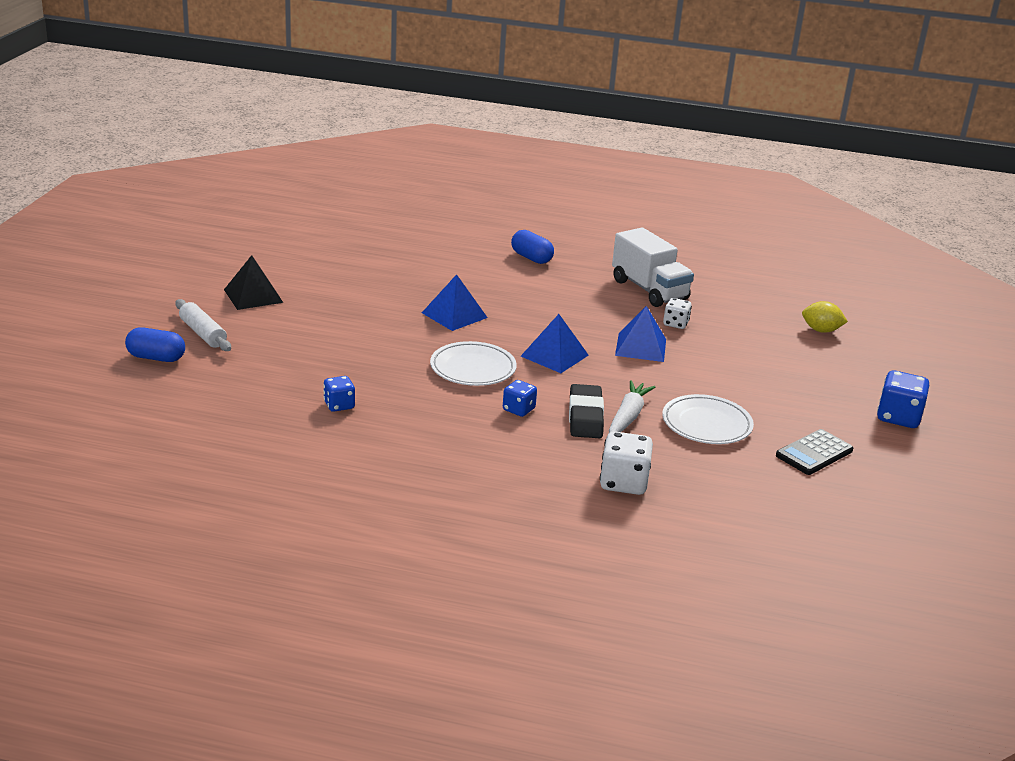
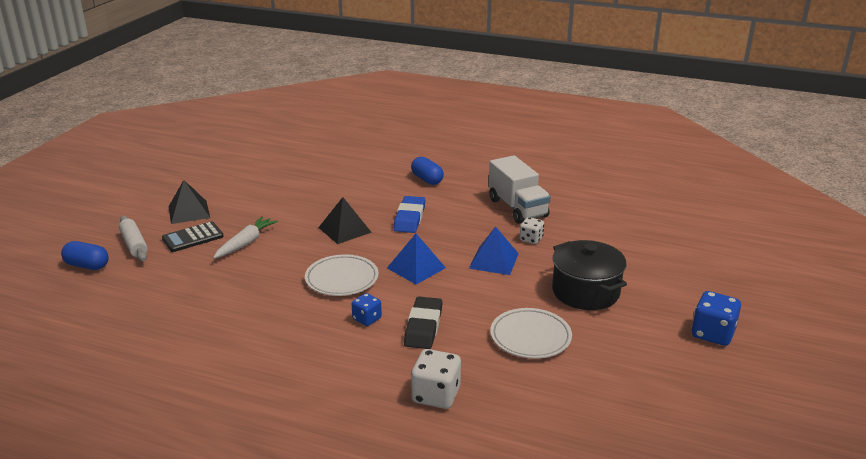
camera: 10 degrees right, 0 degrees up
(339, 405) = (215, 312): blue dice -> none
(454, 315) = (344, 230): blue pyramid -> black pyramid
(527, 301) = (409, 218): none -> blue eraser
(627, 417) = (461, 328): white carrot -> white carrot (245, 243)
(753, 378) = (585, 292): none -> black pot
(814, 453) = (623, 369): black calculator -> black calculator (193, 238)
(821, 330) = (659, 246): yellow lemon -> none

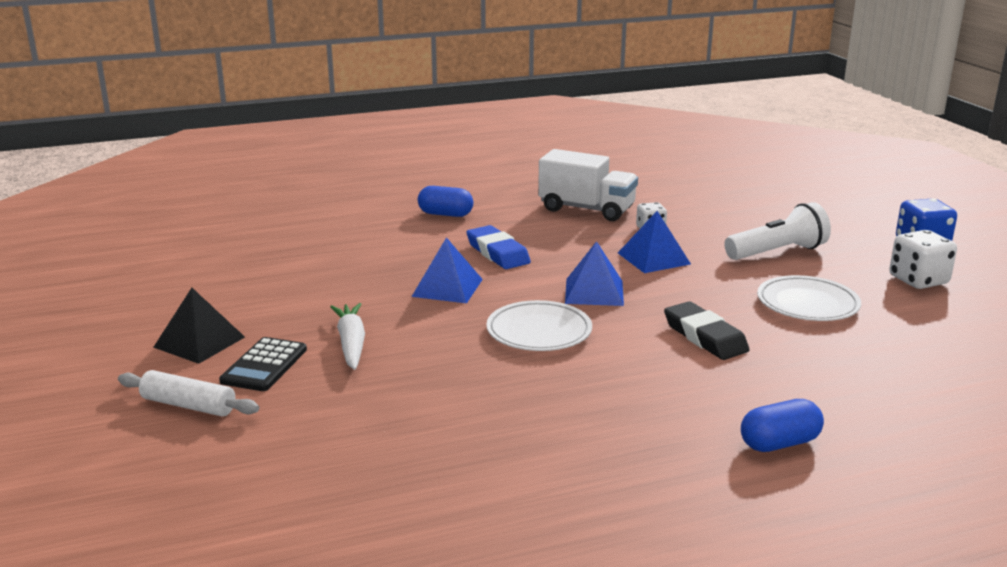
camera: 40 degrees left, 5 degrees down
(87, 265) = (161, 457): blue capsule -> blue capsule (779, 443)
(344, 230) = (447, 287): black pyramid -> blue pyramid
(367, 319) = (639, 354): blue dice -> none
(436, 395) = (831, 385): white dice -> white dice (918, 280)
(585, 292) = (777, 252): black pot -> white flashlight

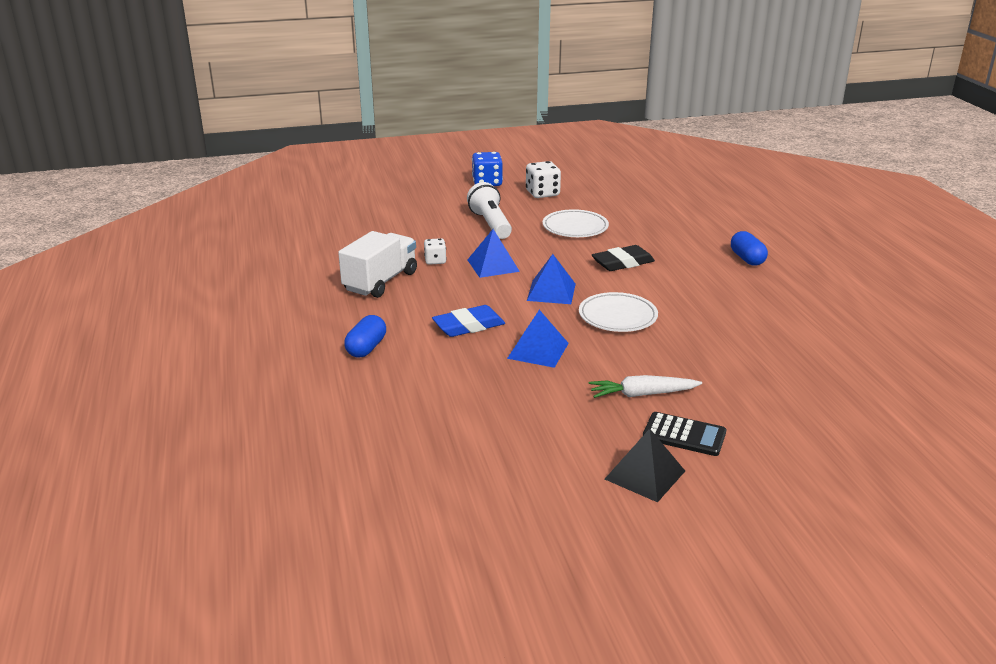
camera: 85 degrees left, 5 degrees up
(189, 405) = (755, 468): white rolling pin -> none

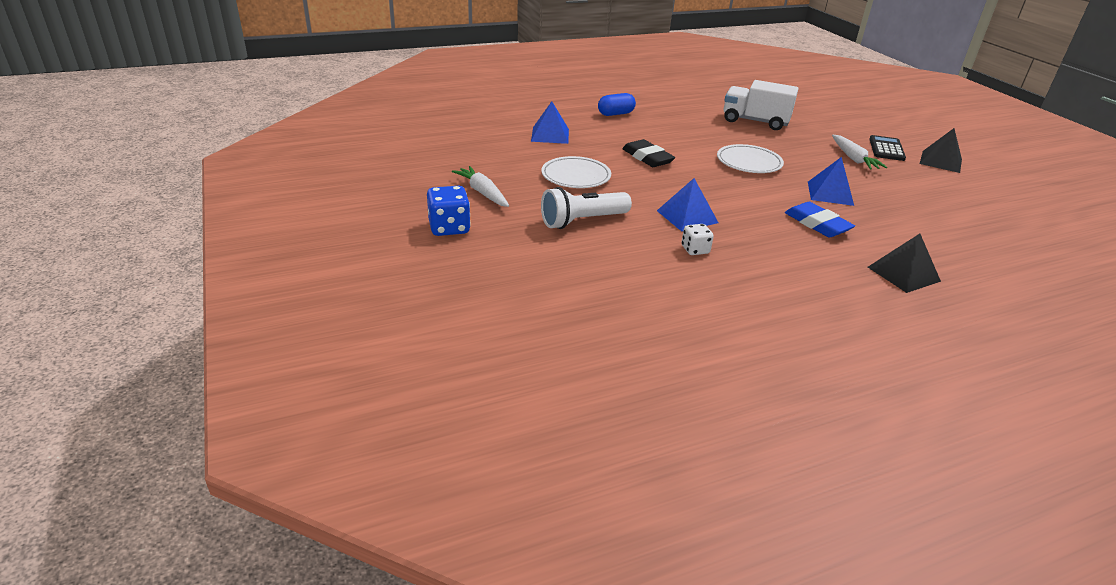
camera: 100 degrees left, 5 degrees up
(366, 348) = (903, 274): blue capsule -> black pyramid
(380, 281) = (766, 280): white truck -> white truck (755, 121)
(542, 193) = (483, 193): white dice -> white carrot
(551, 292) = (724, 188): blue pyramid -> blue pyramid (550, 135)

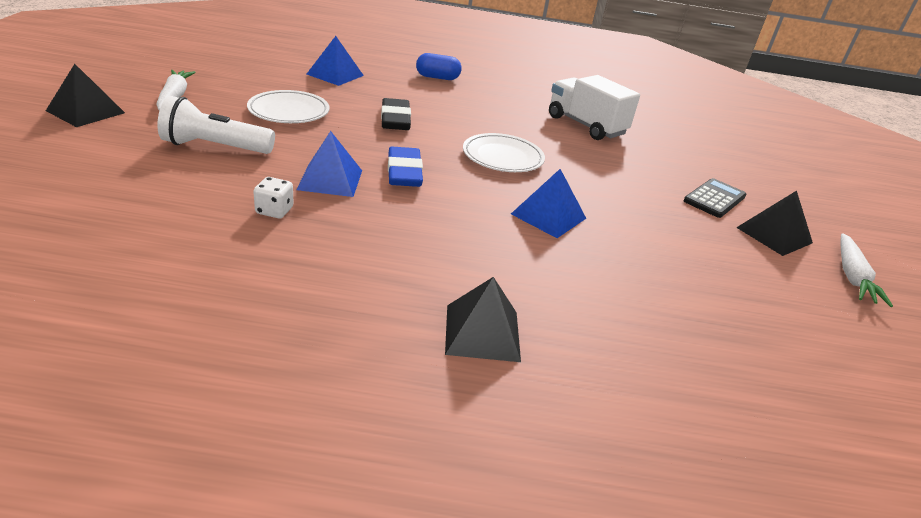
camera: 25 degrees right, 0 degrees up
(449, 228) = (86, 111): blue dice -> black pyramid
(817, 224) = (470, 239): blue eraser -> blue eraser (404, 172)
(853, 158) = (648, 194): white carrot -> white carrot (852, 276)

